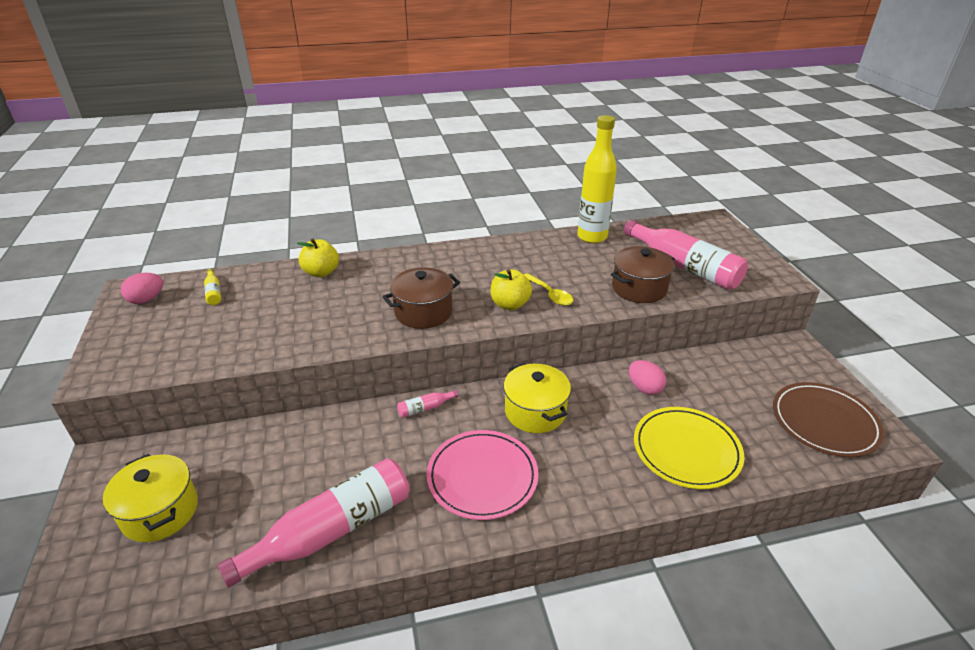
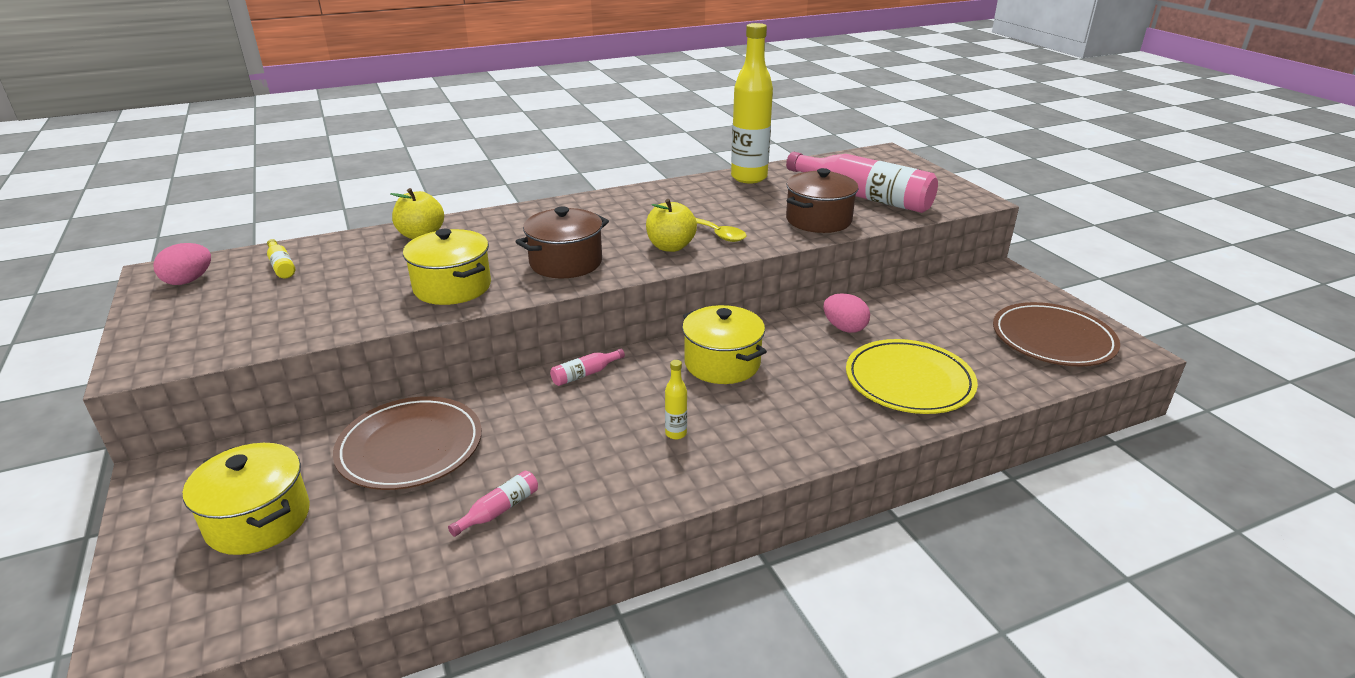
camera: 10 degrees left, 5 degrees down
(280, 461) = (410, 447): none -> brown plate
(332, 327) = (452, 287): none -> yellow pot
(332, 530) = (499, 510): pink bottle -> pink bottle, size x0.40
(482, 477) = (676, 434): pink plate -> yellow bottle

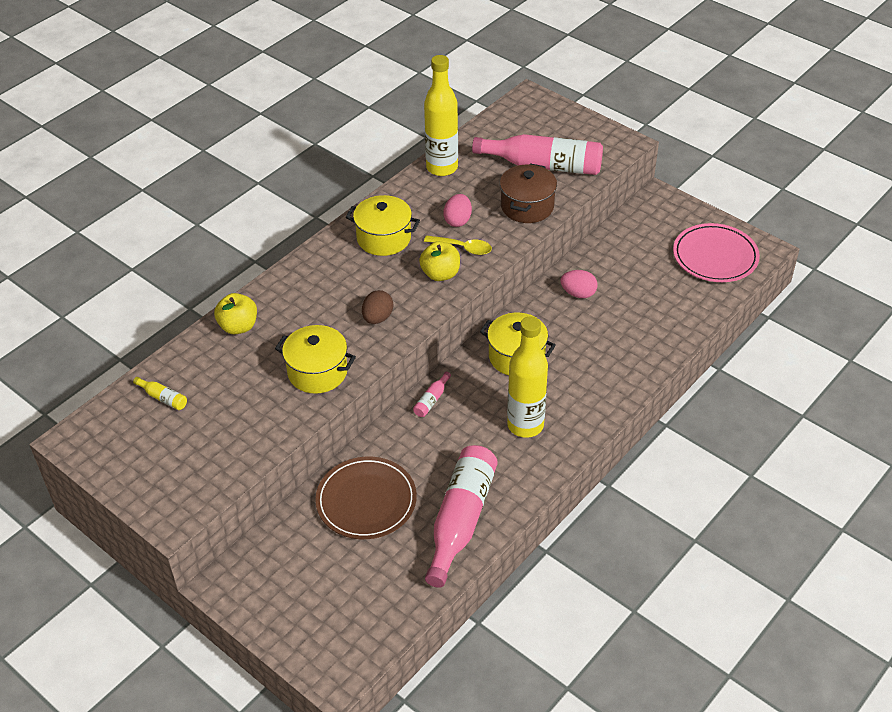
camera: 25 degrees left, 15 degrees up
(189, 281) = (107, 438): pink egg -> pink egg (458, 220)
(258, 520) = (321, 585): yellow pot -> yellow pot (384, 238)
(499, 510) = (461, 519): pink bottle -> pink bottle, size x2.47
(566, 263) = (377, 318): brown pot -> brown egg
(676, 434) = (525, 425): yellow bottle -> yellow bottle, size x2.47
(909, 381) = (643, 328): yellow plate -> none
(1053, 339) = (715, 256): brown plate -> pink plate

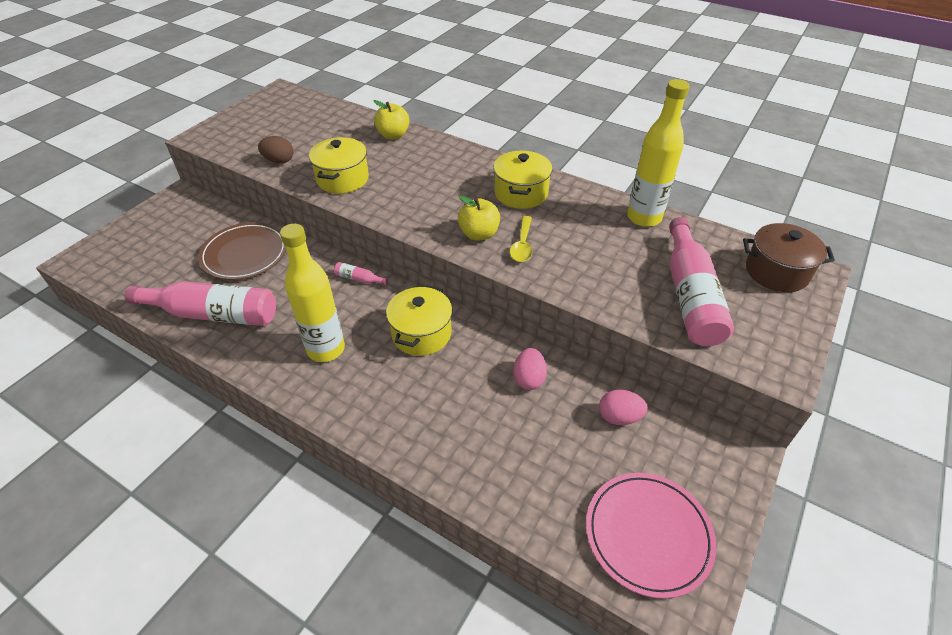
camera: 80 degrees right, 0 degrees up
(163, 398) = (316, 116): yellow bottle -> none
(377, 318) = (411, 203): brown egg -> brown egg (279, 161)
(458, 220) = (564, 237): pink egg -> pink egg (619, 417)
(527, 206) = (608, 287): brown pot -> brown pot (776, 272)

